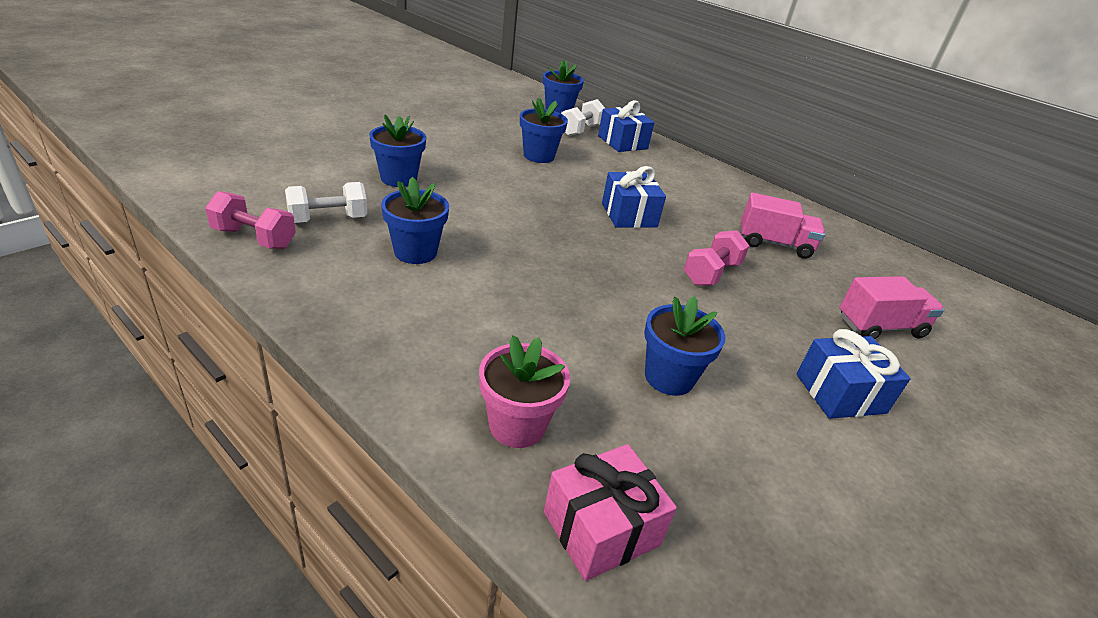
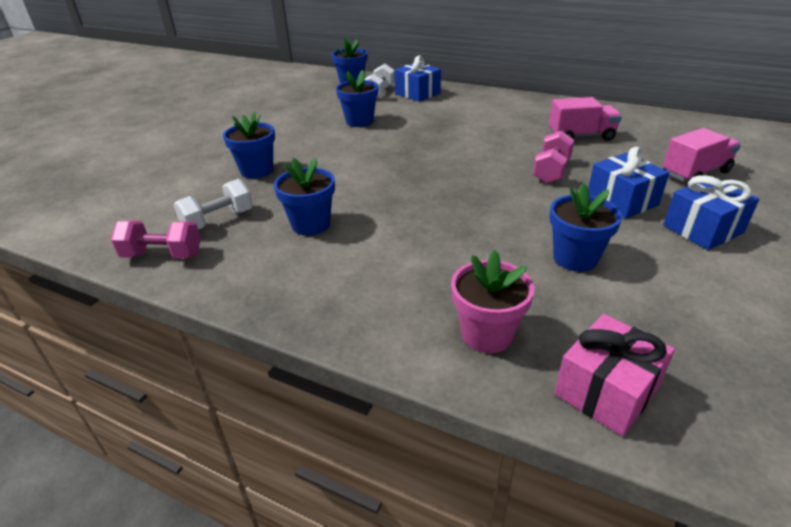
camera: 10 degrees left, 0 degrees up
(629, 215) = (460, 146): blue gift -> blue gift (622, 200)

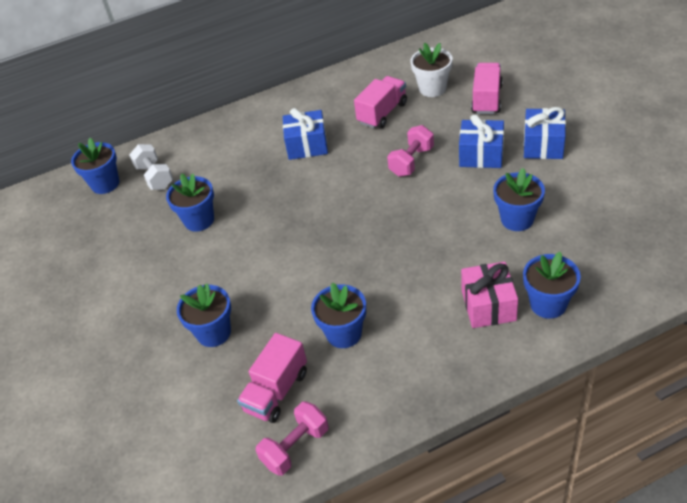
camera: 45 degrees left, 10 degrees up
(218, 220) = (276, 391): white dumbbell -> pink truck
(417, 93) = (190, 153): blue gift -> blue gift (307, 145)
(487, 334) = (548, 304): pink flower pot -> blue flower pot
(551, 171) = (411, 161): pink dumbbell -> pink dumbbell turned 60 degrees clockwise
(606, 391) = (627, 283): pink gift -> pink gift (488, 305)
(652, 144) = (432, 88): none -> white flower pot

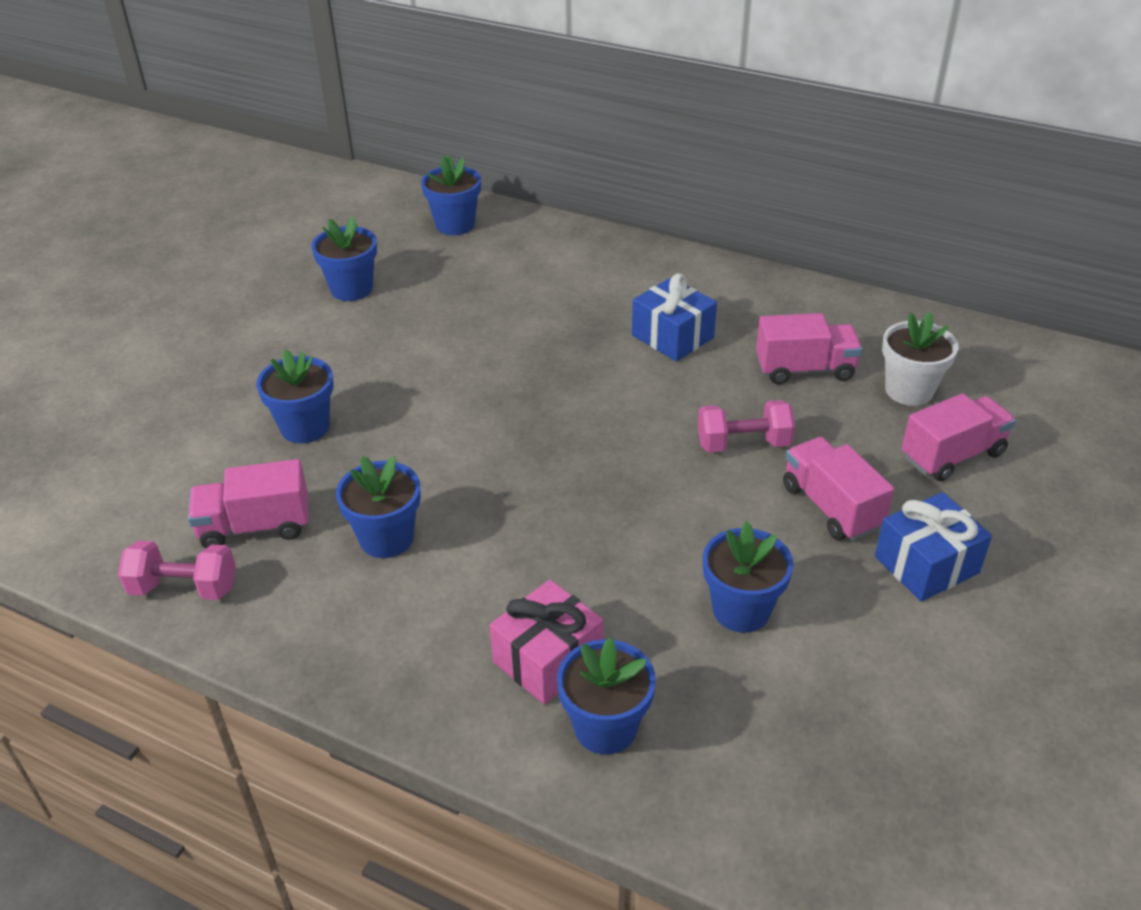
camera: 45 degrees right, 5 degrees down
(155, 177) = (499, 252): white dumbbell -> none
(199, 220) = (464, 321): blue flower pot -> blue flower pot (351, 289)
(481, 155) = (831, 507): blue gift -> pink truck

